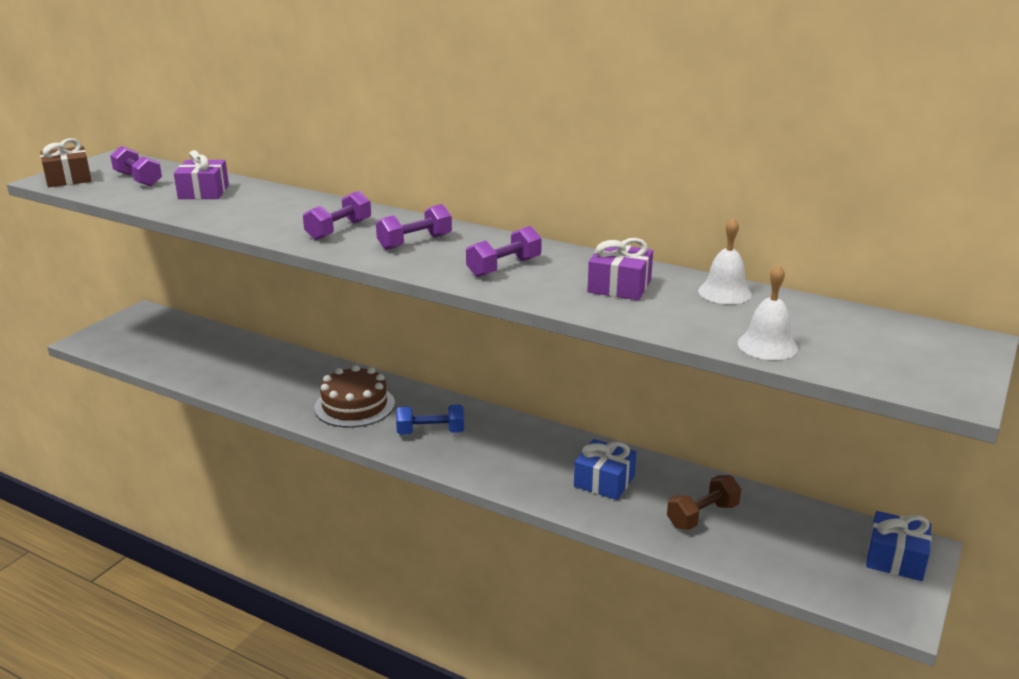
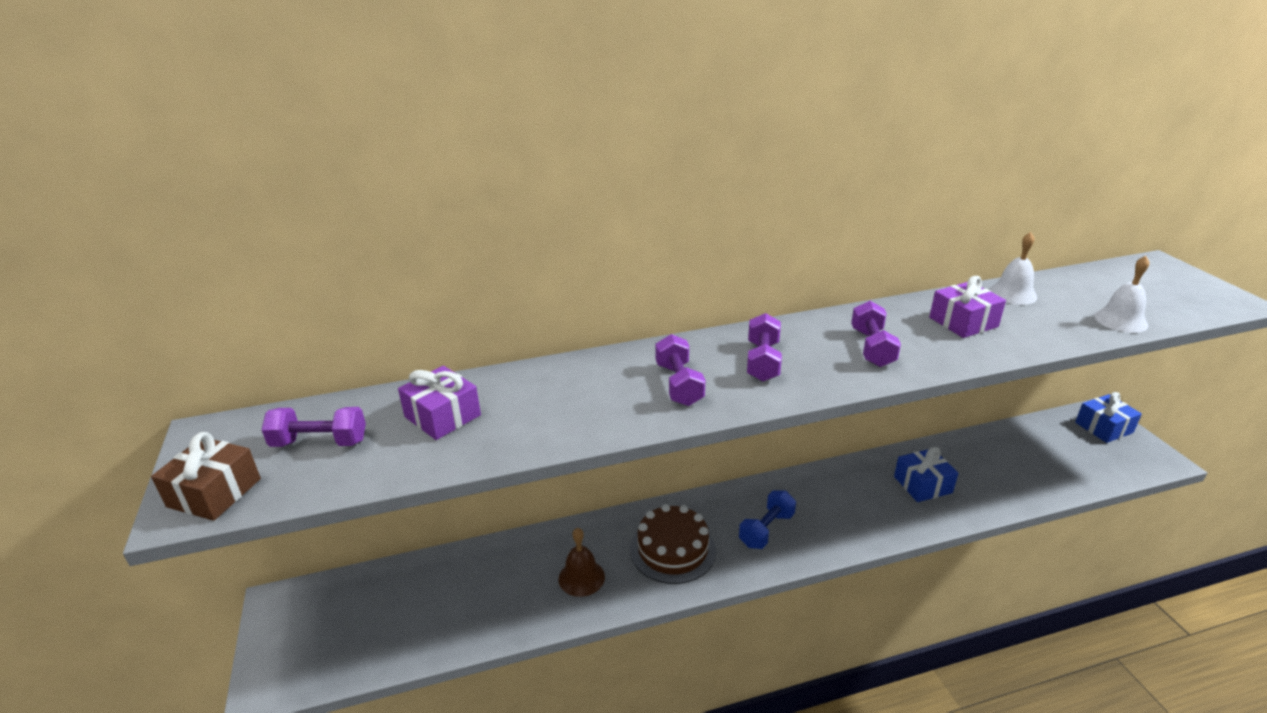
camera: 45 degrees left, 5 degrees up
(282, 386) = (581, 577): none -> brown bell
(702, 515) = (1002, 468): brown dumbbell -> none

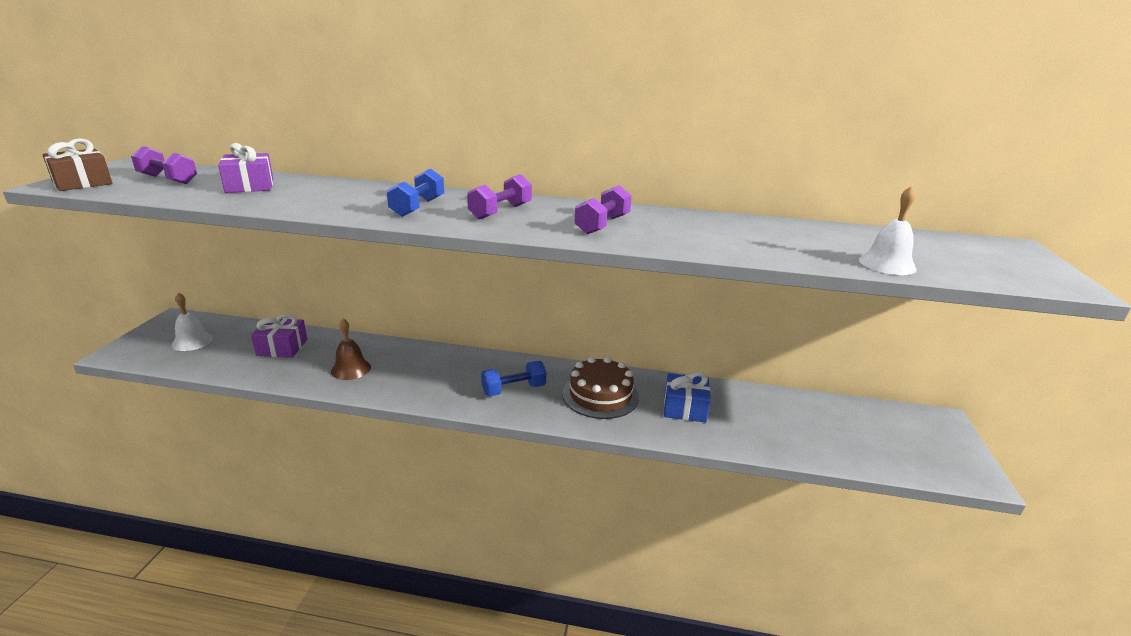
camera: 25 degrees right, 5 degrees down
(672, 549) = (430, 376): brown cake -> brown cake (600, 395)
(679, 384) = (418, 207): purple dumbbell -> blue dumbbell
(963, 322) = (715, 231): purple gift -> purple gift (282, 347)
(1013, 294) = (801, 228): white bell -> white bell (192, 341)
(1103, 427) = (934, 431): blue gift -> none

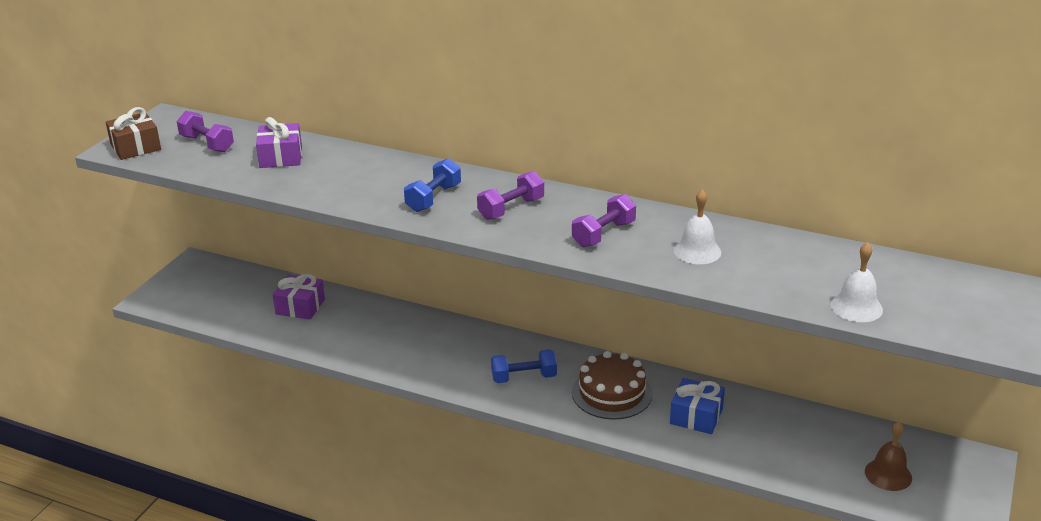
camera: 15 degrees right, 5 degrees up
(192, 341) = (215, 292): white bell -> white bell (697, 251)
(351, 369) = (366, 338): brown bell -> brown bell (888, 474)

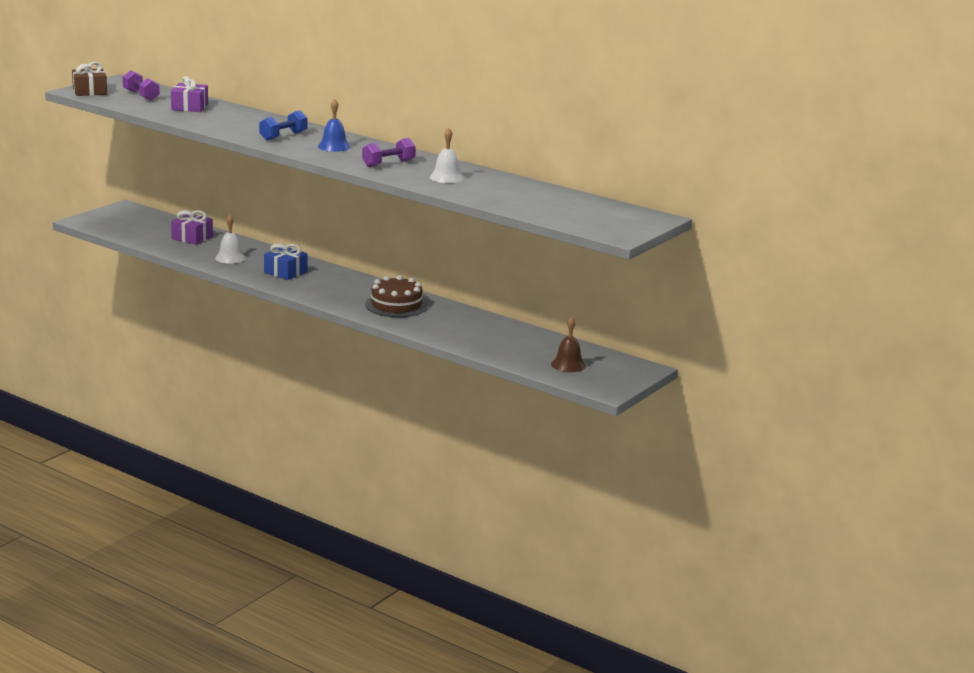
camera: 10 degrees right, 10 degrees down
(511, 209) = (334, 146): purple dumbbell -> blue bell
(524, 377) = (336, 290): blue dumbbell -> none
(696, 416) = (450, 323): blue gift -> blue gift (285, 272)
(856, 307) = (530, 210): white bell -> white bell (230, 258)

